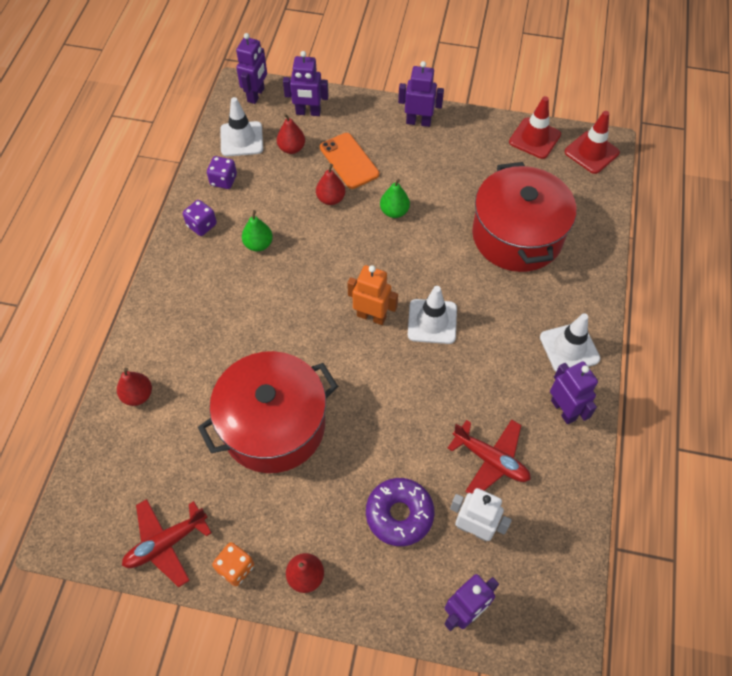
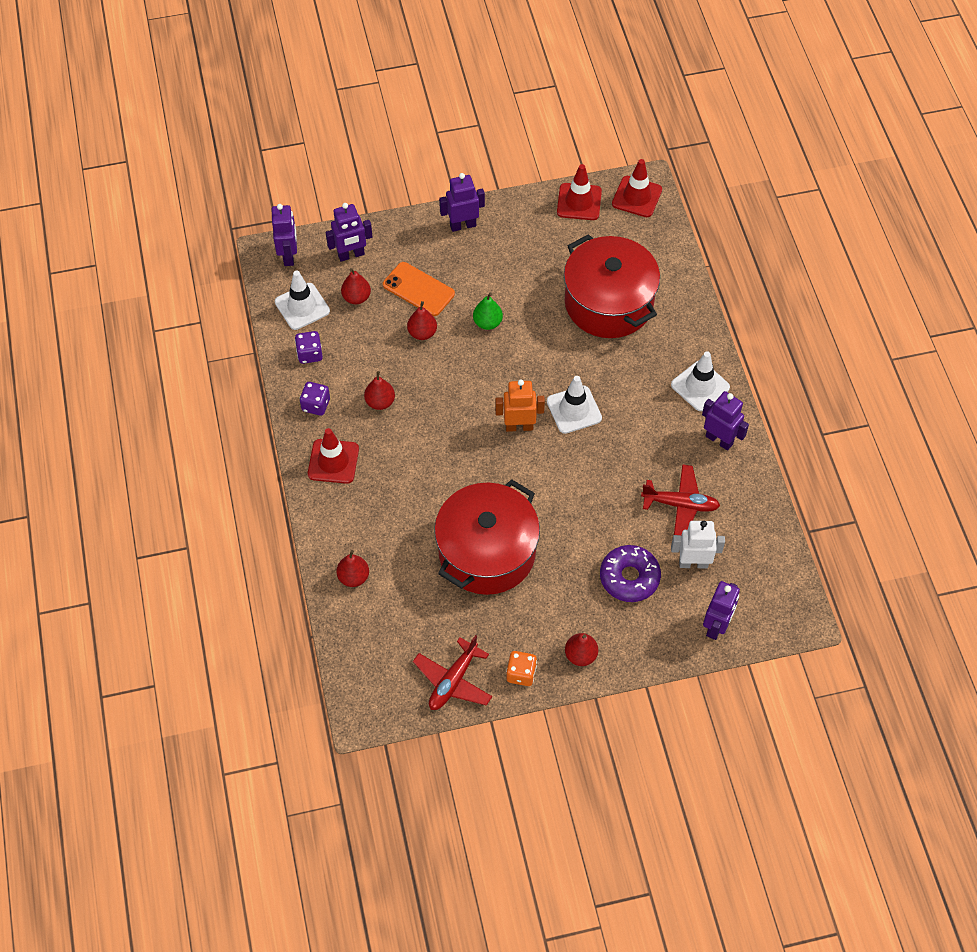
camera: 25 degrees left, 0 degrees up
(186, 280) = (333, 461): none -> red traffic cone
(258, 244) = (380, 402): green pear -> red pear

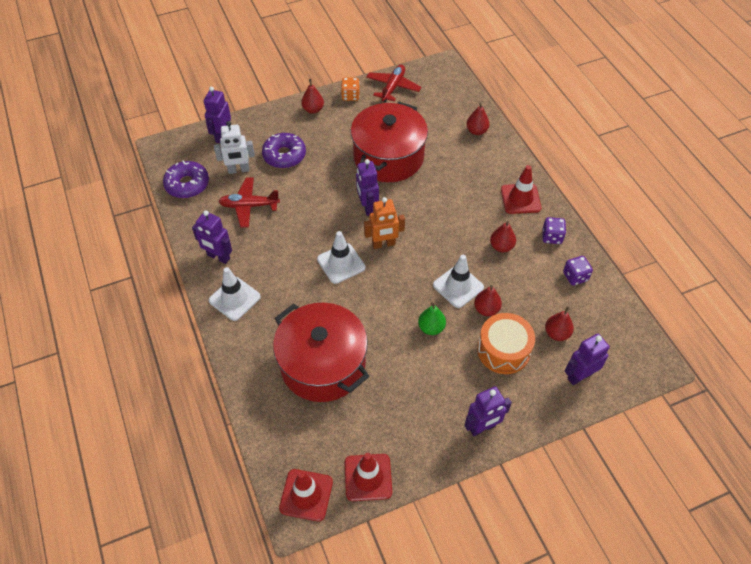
camera: 170 degrees right, 5 degrees down
(289, 255) = (637, 366): purple robot -> purple robot (367, 207)
(302, 306) = (601, 317): white traffic cone -> white traffic cone (458, 286)
(418, 289) = (503, 350): orange phone -> orange drum
(762, 550) = (187, 184): none -> purple donut

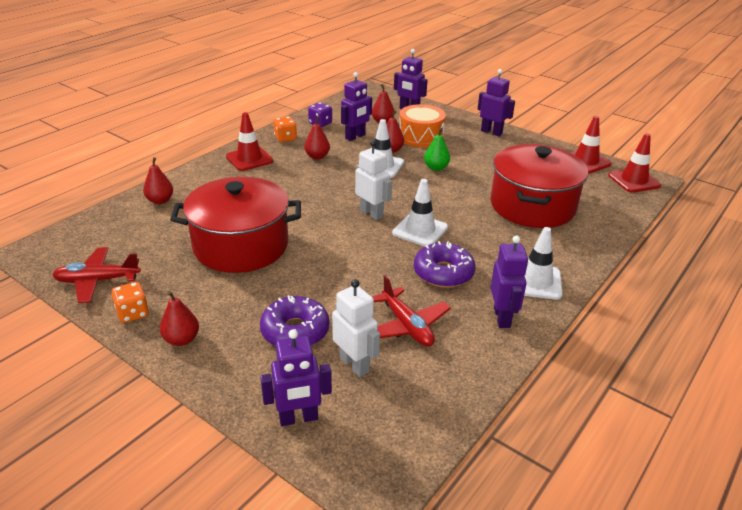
camera: 120 degrees left, 20 degrees down
(187, 184) = (424, 408): purple donut -> purple donut (443, 273)
(367, 207) = (331, 237): purple robot -> purple robot (355, 137)
(383, 244) = (371, 213): orange robot -> white robot
(551, 237) = (285, 138): purple dice -> orange dice

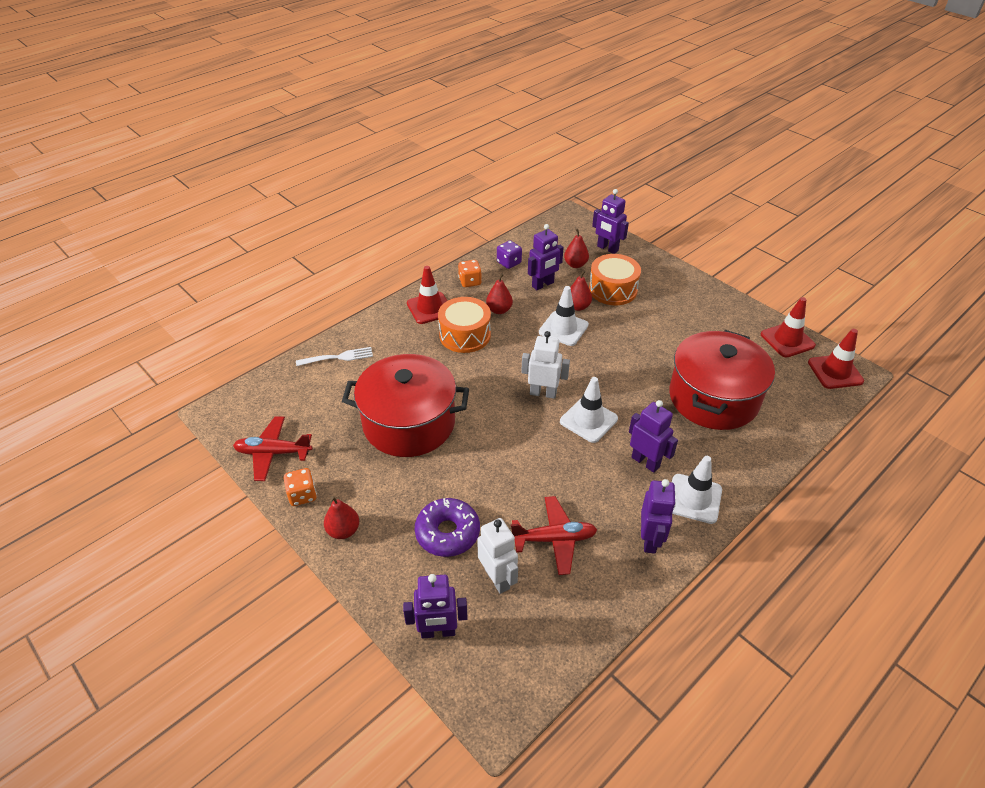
camera: 10 degrees right, 10 degrees up
(160, 201) = (337, 357): red pear -> white fork
(287, 176) = (465, 335): none -> orange drum
(371, 213) = (543, 393): white robot -> white robot turned 45 degrees counterclockwise
(407, 326) = (554, 539): red plane -> red plane turned 75 degrees counterclockwise
(436, 168) = (621, 336): green pear -> none
(443, 273) = (602, 478): purple donut -> none
(491, 132) = (691, 288): purple robot -> purple robot (645, 462)

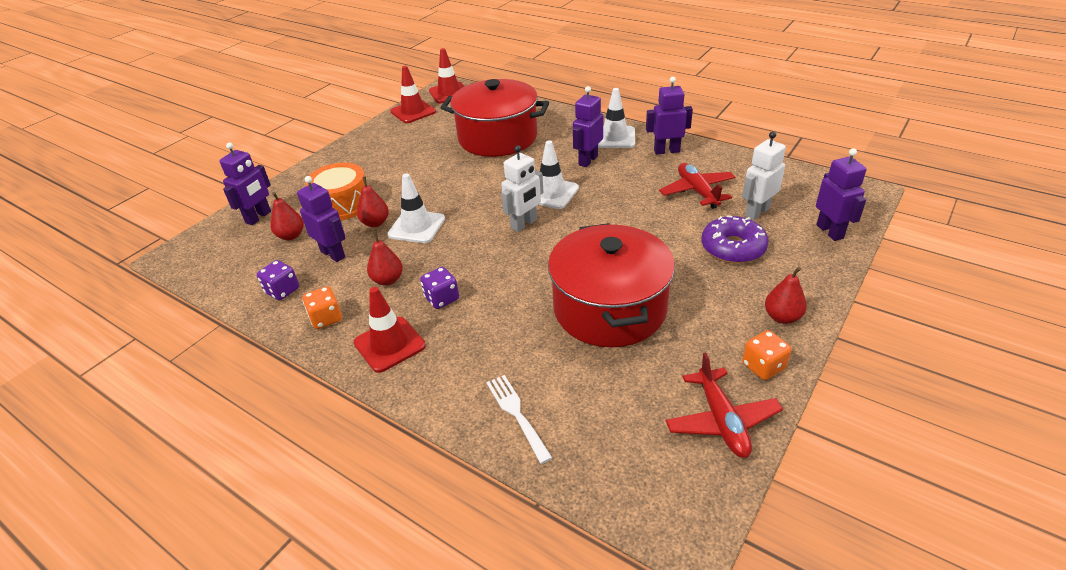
camera: 100 degrees left, 5 degrees down
(465, 335) = (442, 298): orange drum -> purple dice
(543, 393) = (524, 224): white robot -> white robot turned 135 degrees counterclockwise

